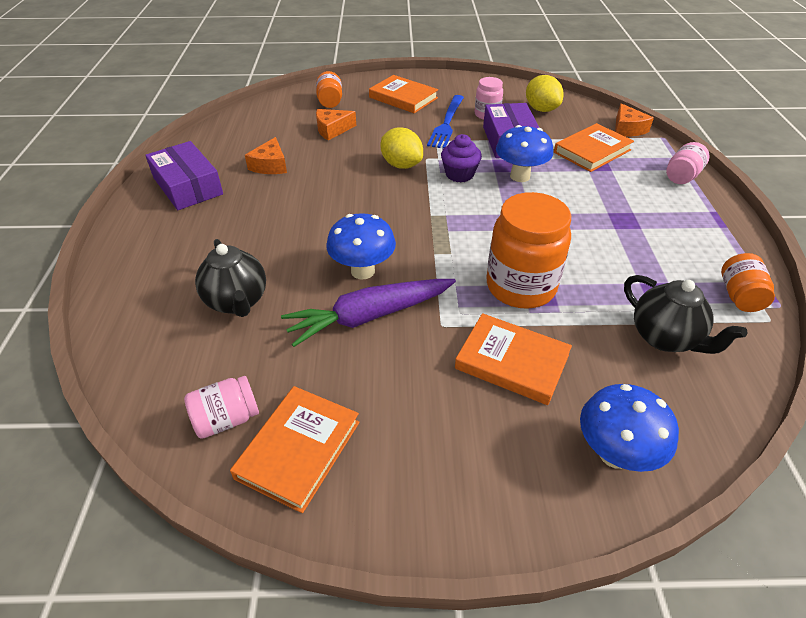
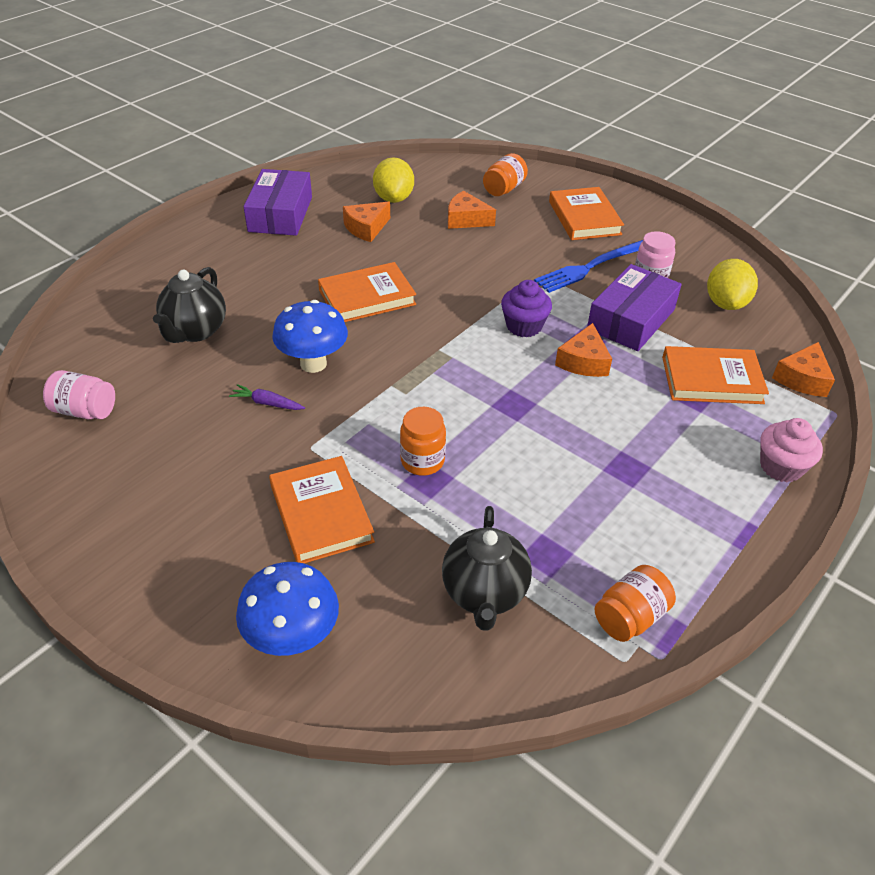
camera: 40 degrees right, 0 degrees up
(298, 450) = (97, 463): orange book -> orange book (367, 297)
(369, 317) = (267, 403): purple carrot -> purple carrot, size x0.42
(401, 165) = (481, 287): yellow lemon -> yellow lemon (394, 198)
(520, 176) = (584, 361): blue mushroom -> orange cheese
(520, 287) = (422, 461): orange jar -> orange jar, size x0.53
(682, 176) = (781, 467): pink jar -> pink cupcake

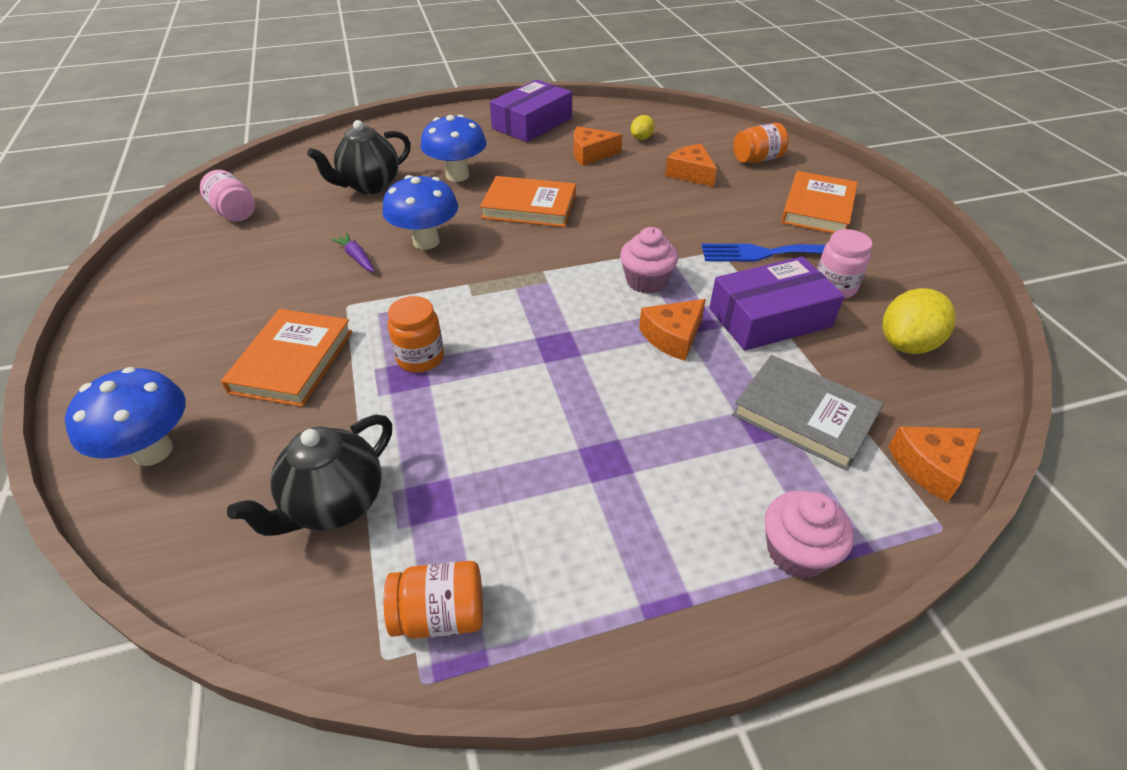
camera: 35 degrees right, 0 degrees up
(269, 291) = (457, 176): none -> blue mushroom
(394, 198) = (641, 138): yellow lemon -> yellow lemon, size x0.55
(524, 326) = (646, 281): purple cupcake -> pink cupcake
(711, 380) = (804, 415): orange book -> grey book

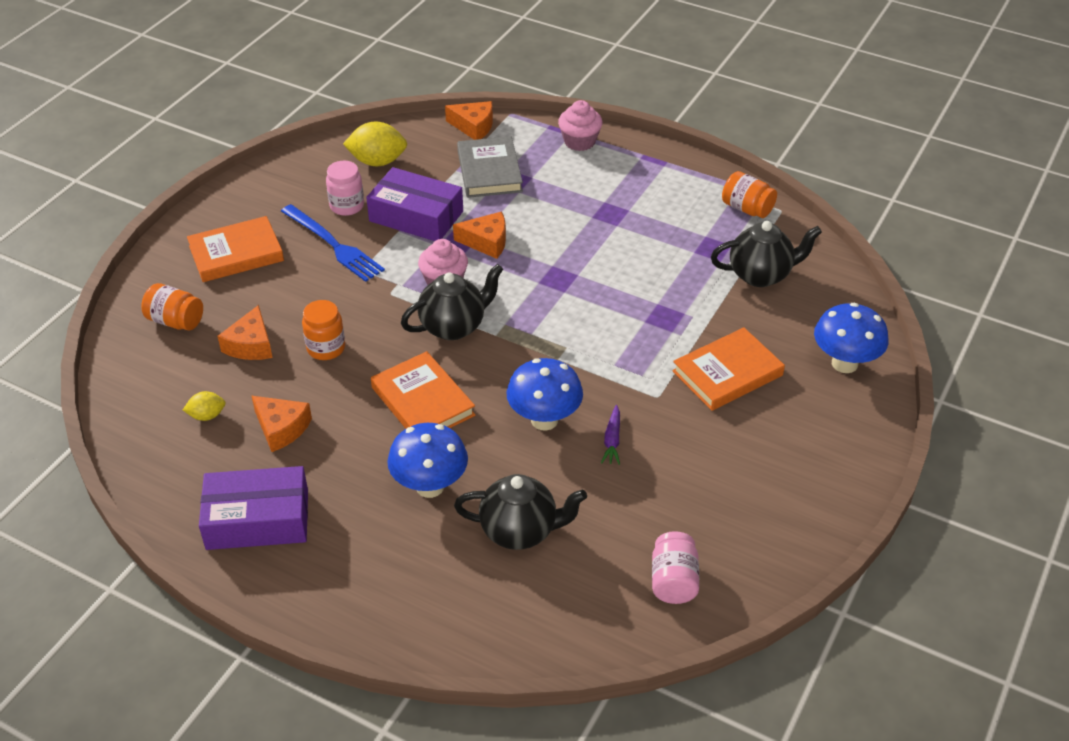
camera: 135 degrees left, 0 degrees up
(420, 358) = (646, 324): orange jar -> orange jar (326, 348)
(583, 257) = (454, 326): none -> black teapot

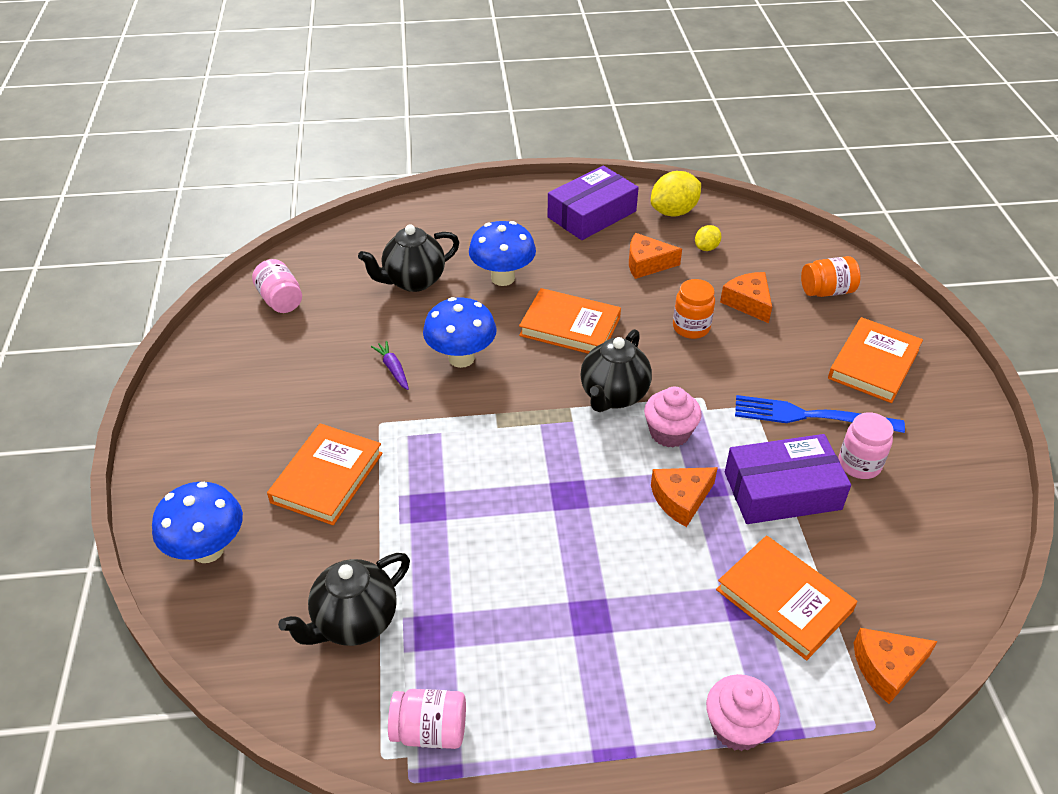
camera: 145 degrees right, 0 degrees up
(377, 162) = (910, 539): yellow lemon -> yellow lemon (673, 212)
(489, 171) = (784, 600): grey book -> orange book
(747, 209) = (430, 730): orange jar -> pink jar

